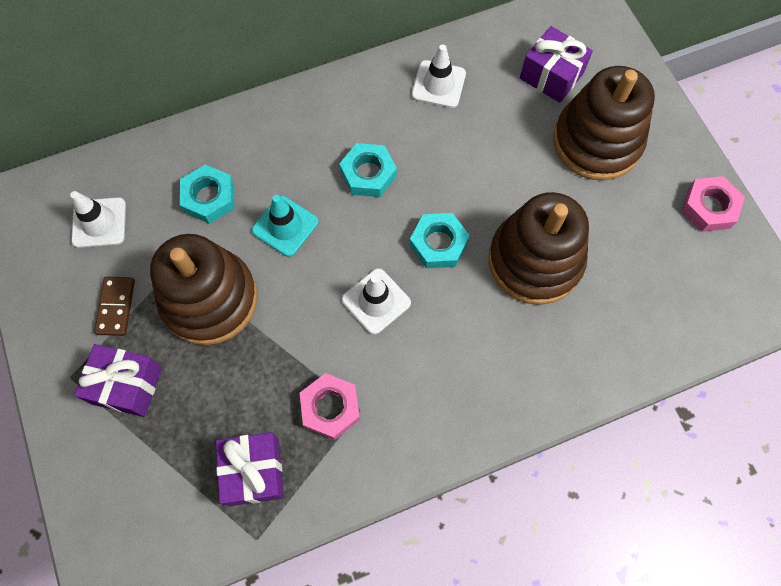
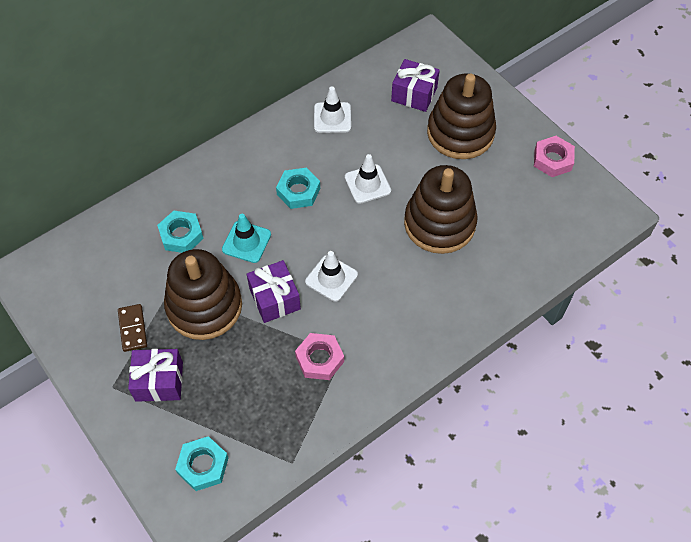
camera: 15 degrees left, 10 degrees down
(99, 223) = (100, 272): white traffic cone -> white traffic cone (367, 184)
(254, 471) = (276, 417): purple gift -> purple gift (275, 299)
(438, 243) = (365, 228): turquoise nut -> turquoise nut (203, 465)

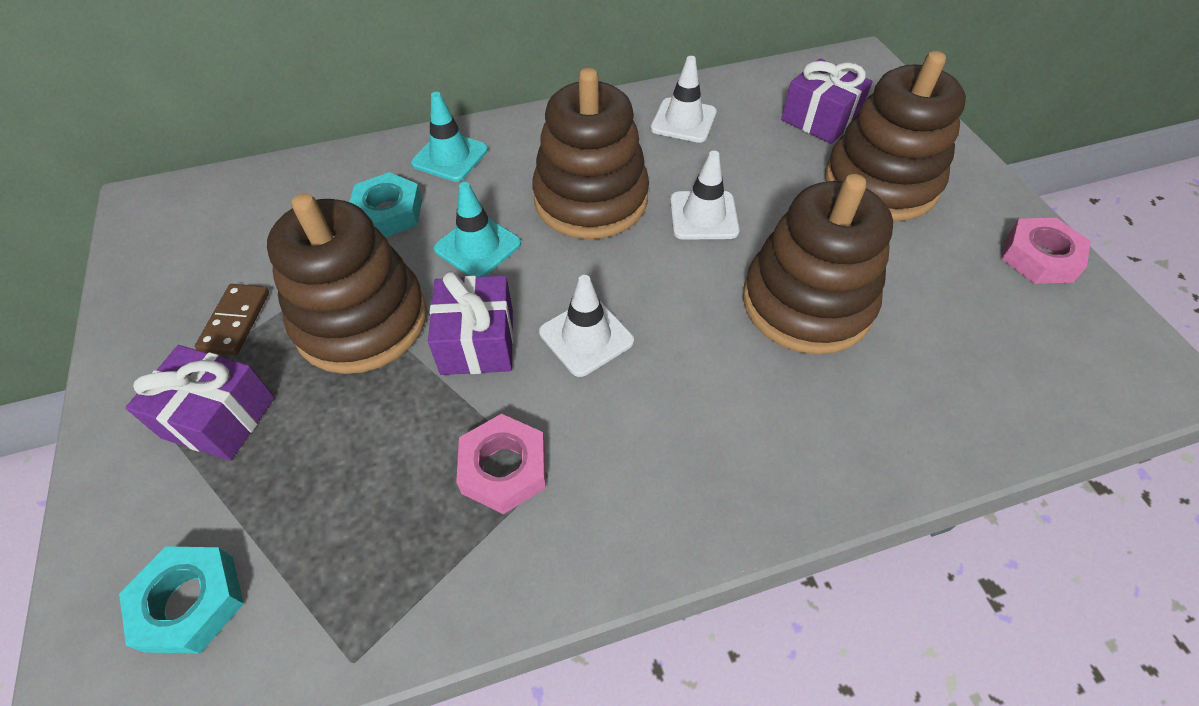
camera: 20 degrees right, 5 degrees down
(198, 185) = (450, 157): none -> turquoise traffic cone
(298, 191) = (591, 199): turquoise nut -> brown stacking toy

